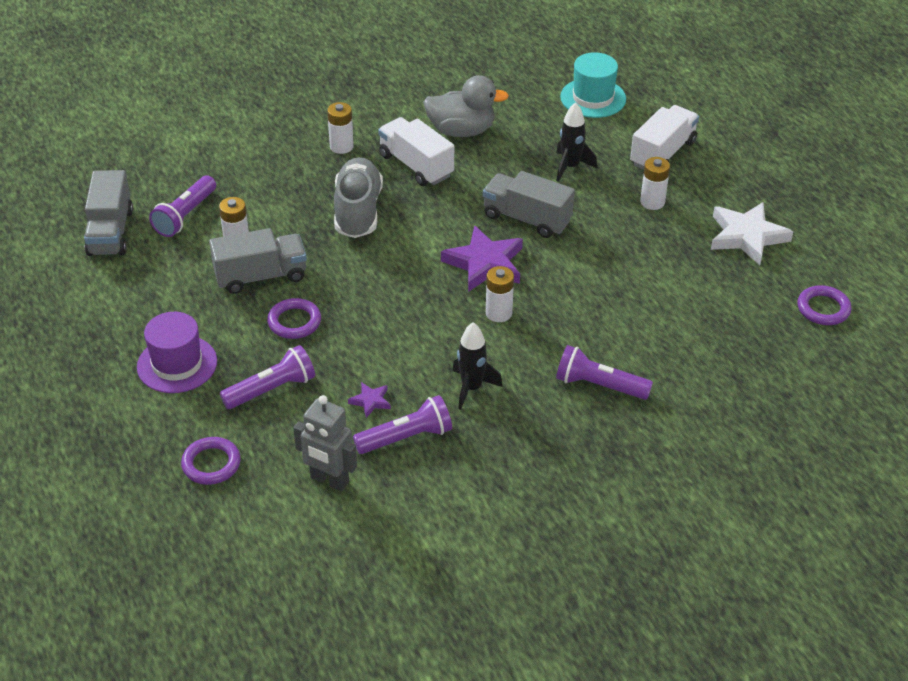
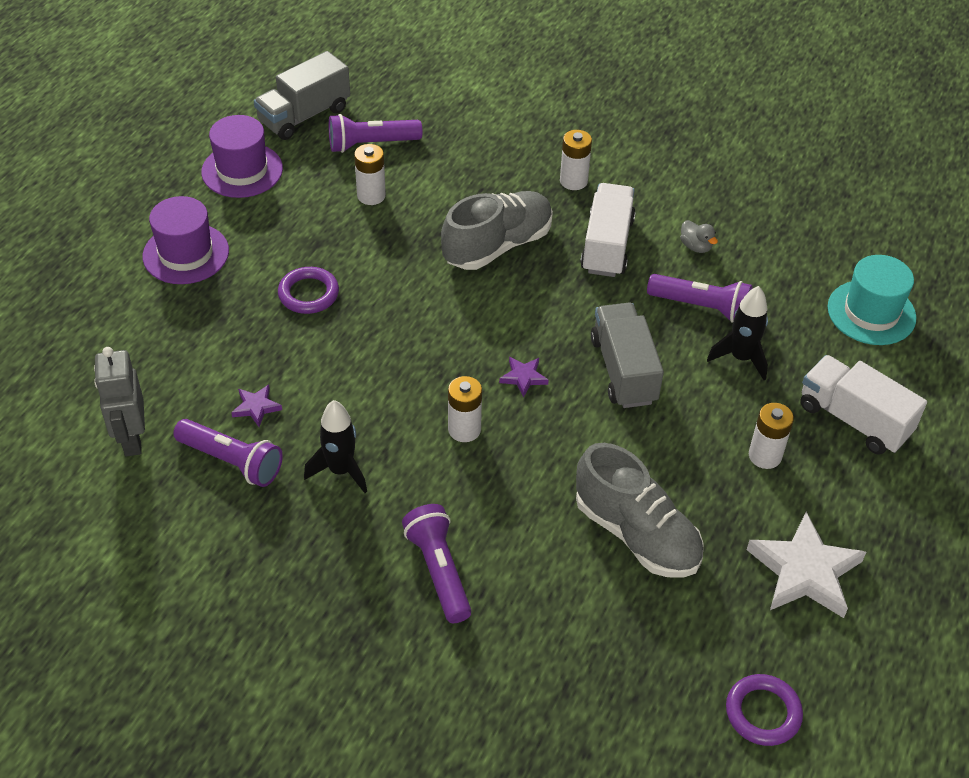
camera: 50 degrees right, 5 degrees up
(126, 292) = (242, 170): none -> purple hat
(211, 464) = (87, 349): purple ring -> none
(261, 276) = (345, 236): grey truck -> none
(271, 389) = (210, 332): purple flashlight -> purple flashlight (701, 307)
(461, 131) = (696, 246): grey duck -> grey duck, size x0.44
(484, 263) = (523, 377): purple star -> purple star, size x0.47
(656, 286) = (636, 534): none -> grey shoe
(662, 153) = (853, 420): white truck -> white truck turned 135 degrees counterclockwise

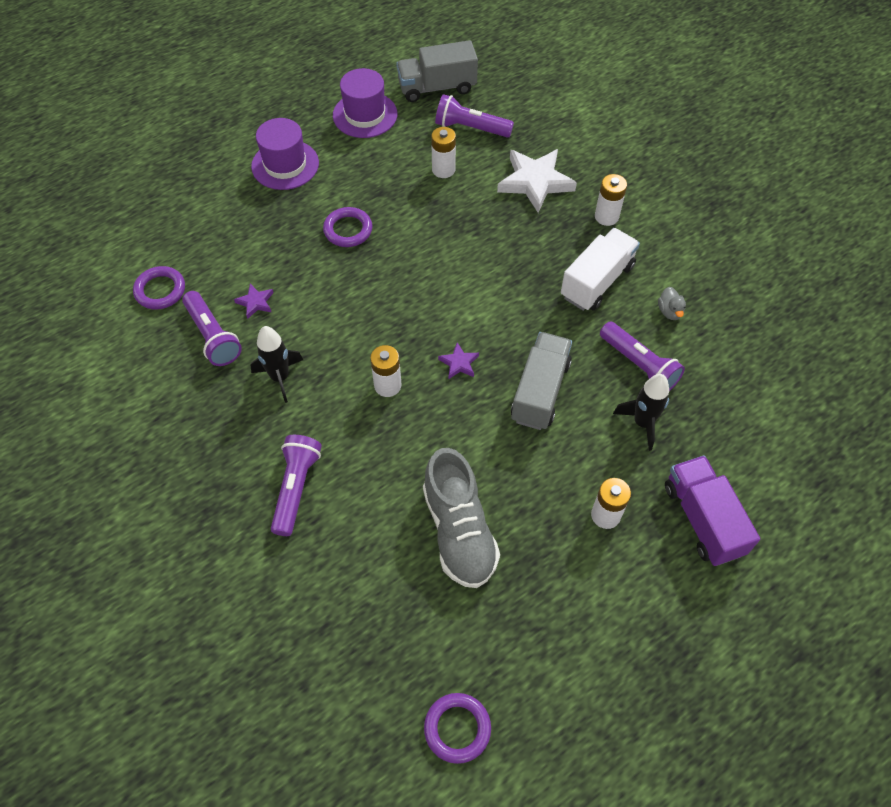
camera: 30 degrees right, 10 degrees up
(132, 439) = (160, 290): grey robot -> purple ring
(497, 246) = (511, 247): grey shoe -> none
(805, 571) = (571, 629): white star -> white star (535, 182)
(853, 420) = (702, 519): white truck -> purple truck
(871, 312) = (783, 432): turquoise hat -> none

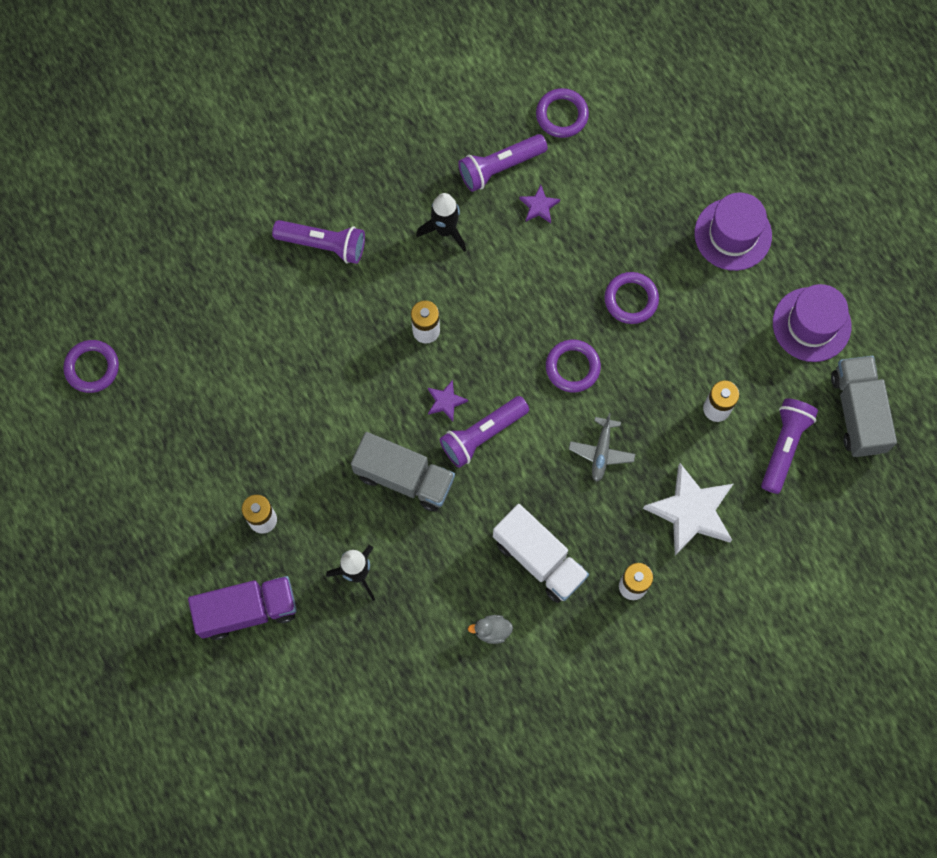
camera: 95 degrees right, 15 degrees up
(415, 268) = (572, 367): none -> purple ring
(459, 531) = (263, 385): grey shoe -> none
(492, 243) = (601, 452): none -> grey plane
(639, 365) = (426, 584): purple flashlight -> purple flashlight (482, 434)

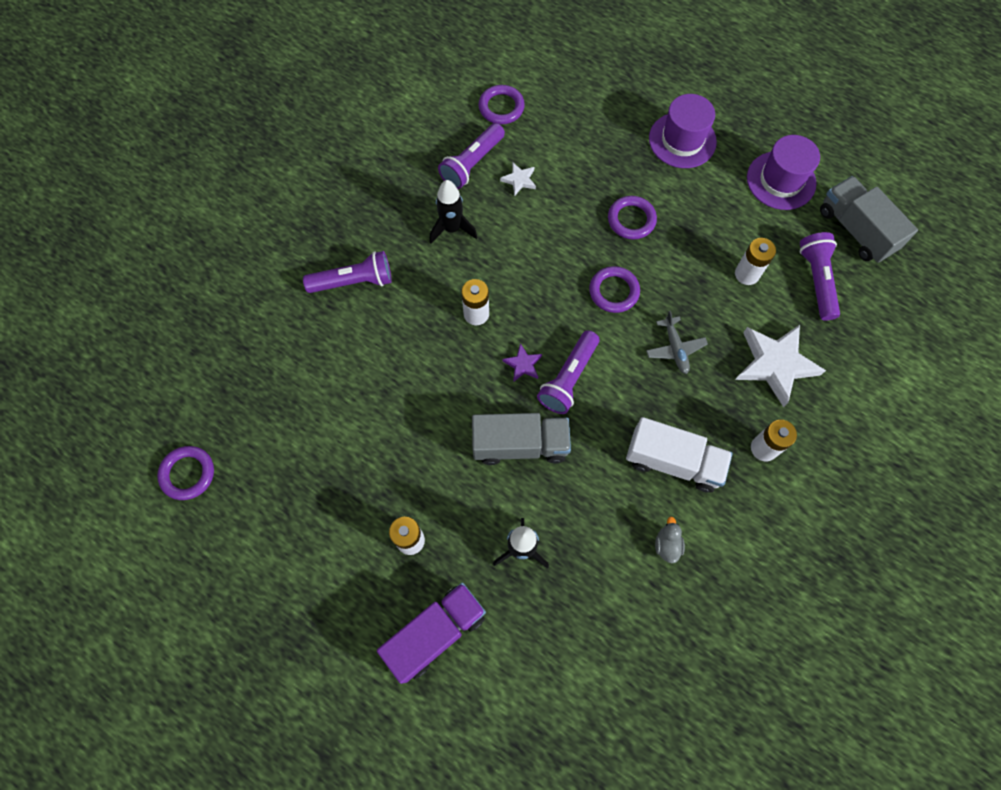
camera: 25 degrees left, 5 degrees down
(492, 631) = (667, 545): grey duck -> grey duck turned 120 degrees clockwise
(539, 206) = (519, 180): purple star -> white star

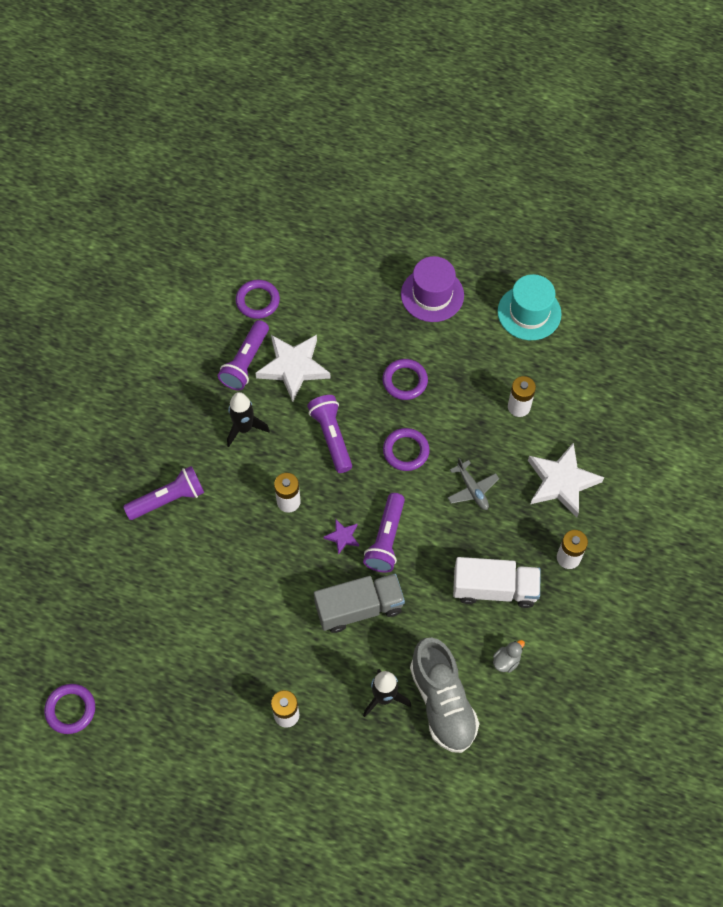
camera: 15 degrees left, 5 degrees down
(435, 633) = (330, 786): purple truck -> none
(519, 180) = (293, 367): white star -> white star, size x2.14
(584, 572) = (442, 702): none -> grey shoe
(667, 545) = (506, 661): grey duck -> grey duck turned 60 degrees clockwise
(781, 180) = (529, 313): purple hat -> turquoise hat
(816, 280) = (580, 398): purple flashlight -> purple flashlight (331, 437)
(855, 230) = (604, 344): grey truck -> none

